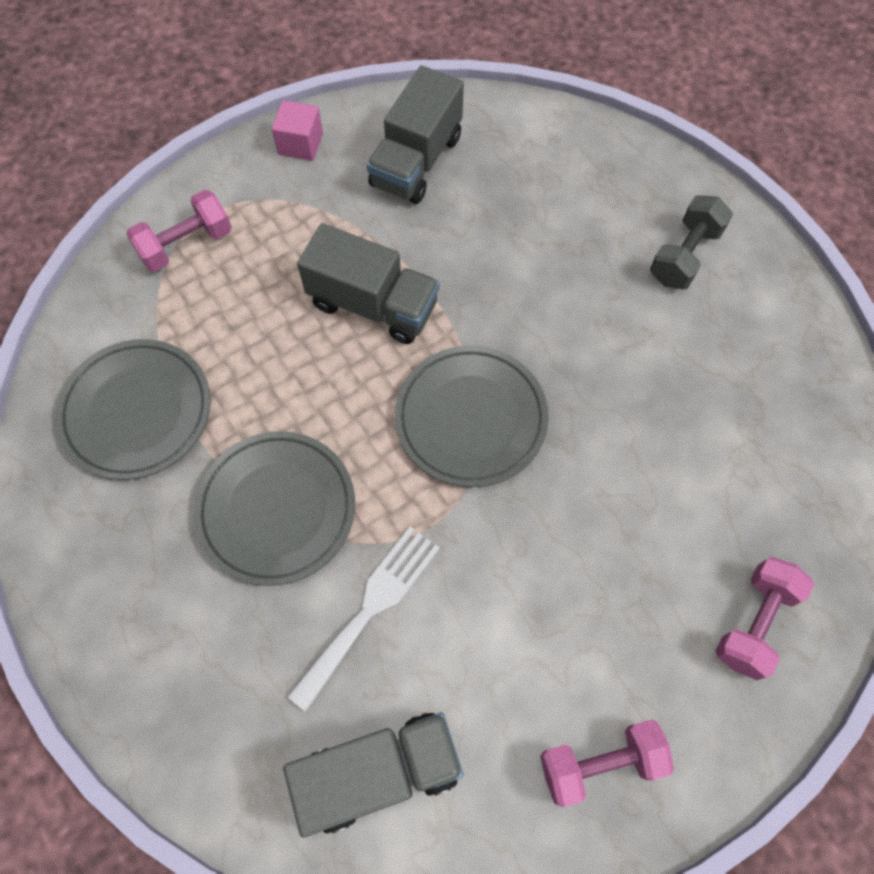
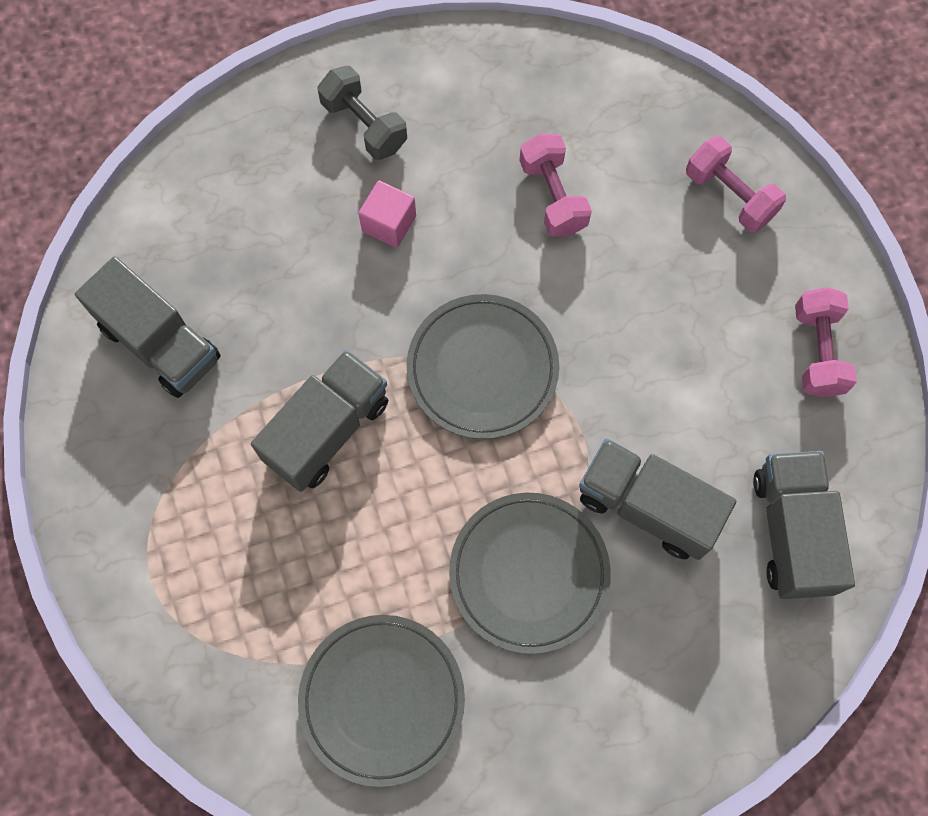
camera: 75 degrees left, 5 degrees up
(186, 244) = (185, 614): pink dumbbell -> pink dumbbell (553, 196)
(300, 144) = (90, 461): pink cube -> pink cube (389, 223)
(370, 608) = (647, 506): white fork -> grey truck

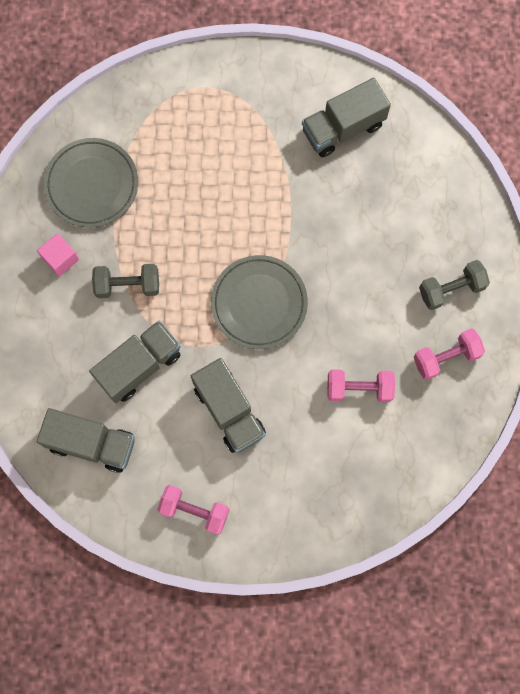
camera: 110 degrees right, 5 degrees up
(327, 430) = (254, 203): grey truck -> grey truck (229, 411)
(389, 223) = (375, 281): pink cube -> pink cube (60, 259)
(529, 573) = (128, 285): grey plate -> grey dumbbell
(729, 195) = (320, 502): pink dumbbell -> pink dumbbell (446, 357)

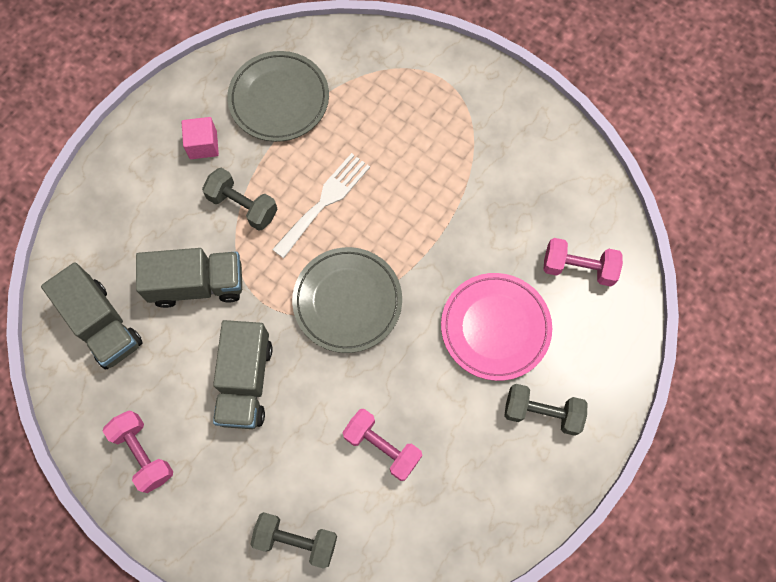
camera: 35 degrees right, 5 degrees down
(187, 241) = (324, 201): none -> white fork
(343, 128) = (543, 193): grey truck -> none
(346, 492) = (296, 540): none -> grey dumbbell
(378, 251) = (495, 328): none -> pink plate
(446, 357) = (489, 476): pink dumbbell -> pink dumbbell (578, 268)

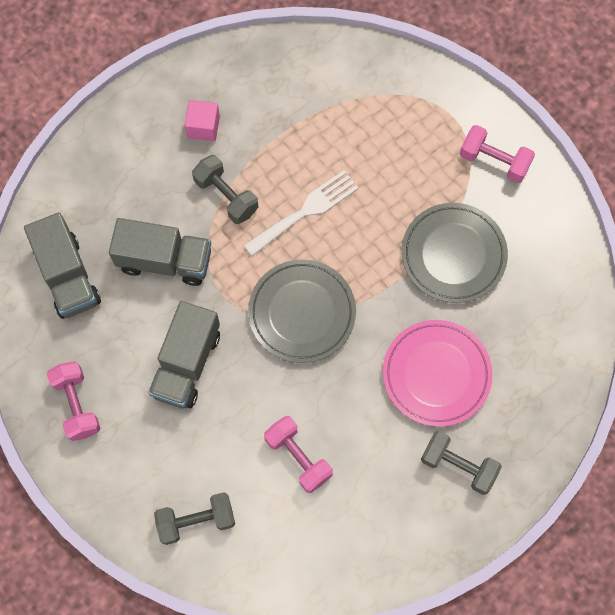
camera: 15 degrees right, 0 degrees up
(279, 99) = (287, 99): grey plate -> grey plate (453, 255)
(296, 540) = (196, 521): grey dumbbell -> grey dumbbell turned 45 degrees counterclockwise
(578, 268) = (534, 337): pink dumbbell -> pink dumbbell (494, 161)

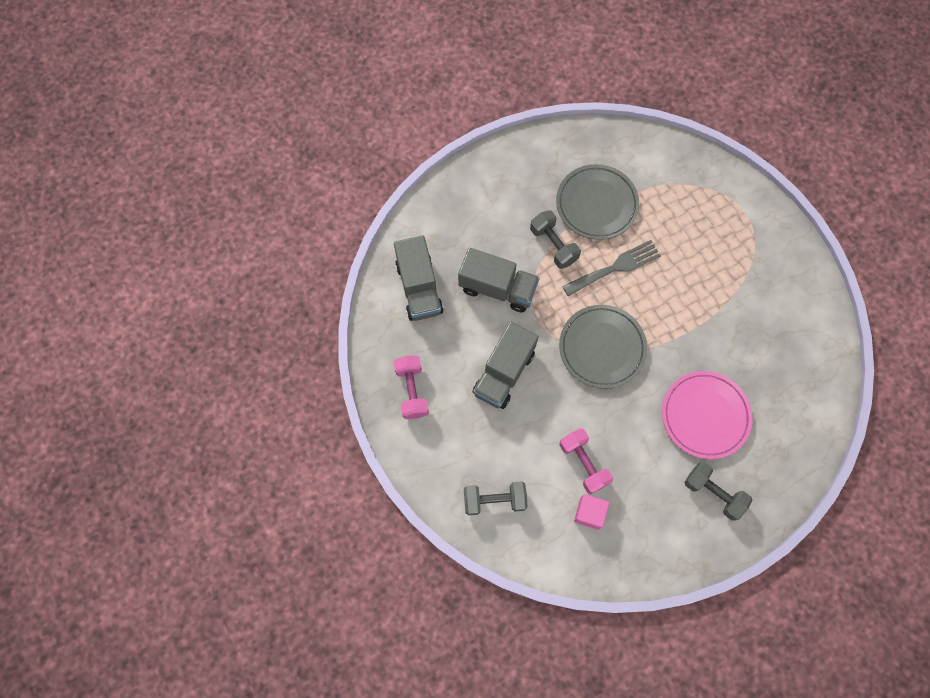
camera: 10 degrees right, 0 degrees up
(203, 127) = (542, 188): pink cube -> pink cube (589, 513)
(305, 211) = (615, 267): white fork -> grey fork
(453, 255) = (731, 322): grey plate -> grey plate (596, 204)
(494, 161) = (774, 252): pink dumbbell -> none

